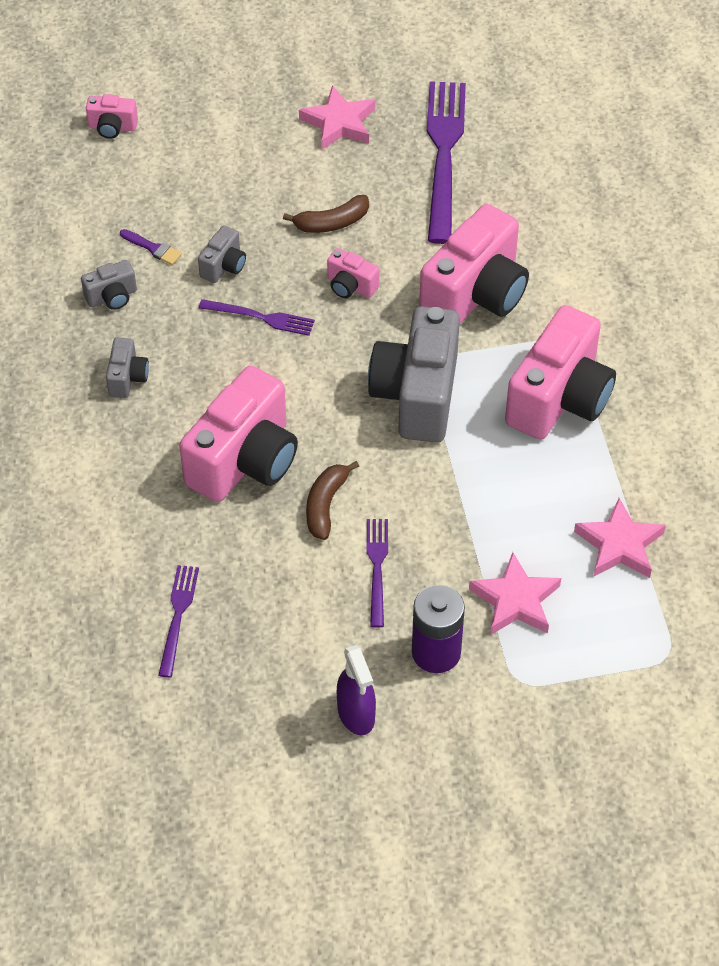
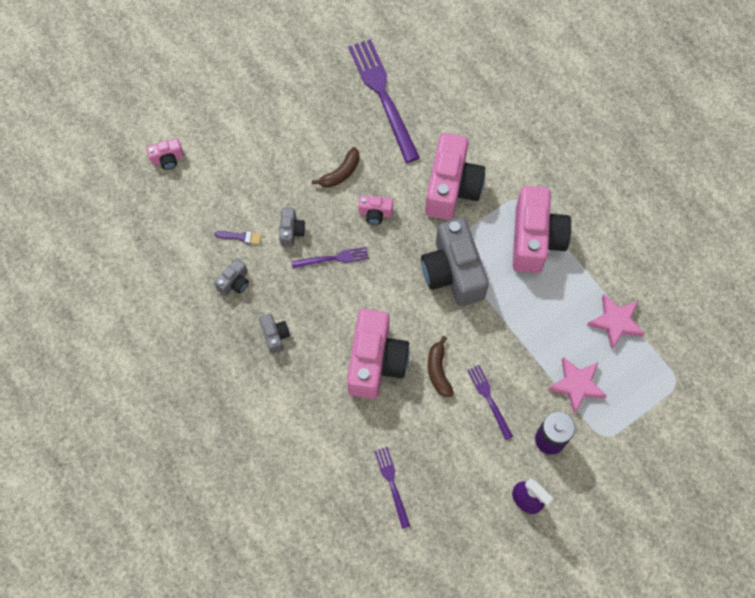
camera: 25 degrees left, 15 degrees up
(339, 123) = (308, 98): pink star -> none

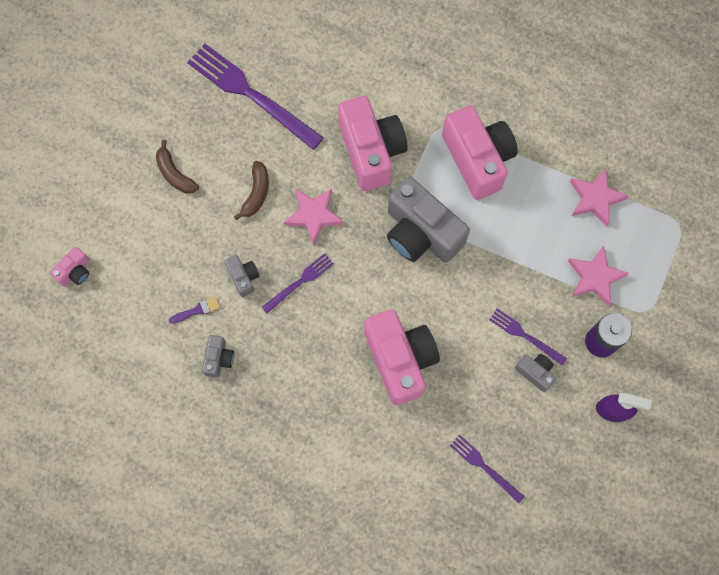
camera: 30 degrees left, 5 degrees up
(275, 336) = (290, 389): grey camera -> grey camera (535, 372)
(375, 213) = (313, 215): pink camera -> pink star
(438, 371) = (463, 335): brown banana -> brown banana (175, 174)

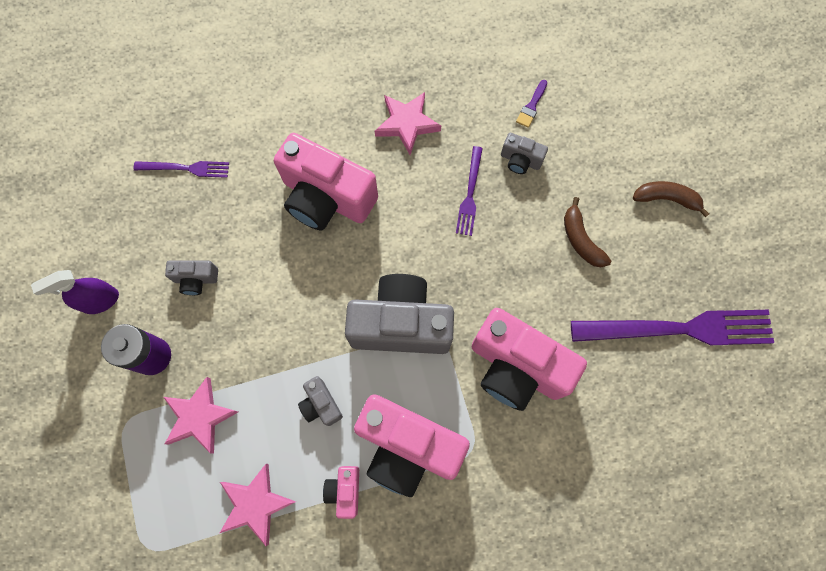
camera: 140 degrees right, 0 degrees up
(75, 272) = (657, 59): pink camera -> pink camera (345, 490)
(219, 359) = (477, 84): grey camera -> grey camera (321, 404)
(313, 215) = (512, 261): pink star -> pink star (407, 124)
(525, 336) = (229, 305): purple fork -> none

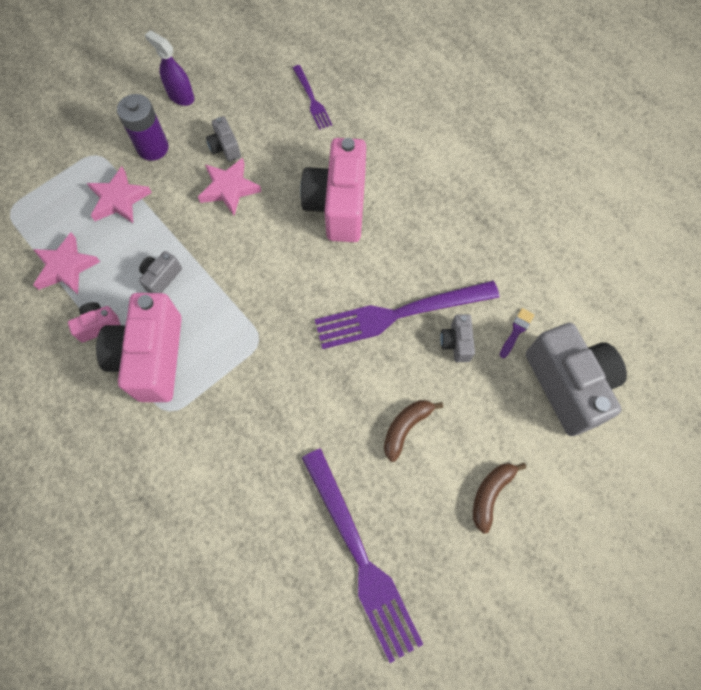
camera: 65 degrees right, 5 degrees down
(401, 324) = (254, 308): grey camera -> grey camera (568, 385)
(407, 124) = (439, 236): pink star -> pink star (229, 188)
(470, 194) = (400, 313): purple fork -> purple fork, size x1.99
(516, 367) = (257, 418): pink camera -> none
(531, 106) = (516, 331): purple brush -> purple brush turned 120 degrees clockwise
(666, 199) = (490, 494): brown banana -> brown banana turned 135 degrees counterclockwise

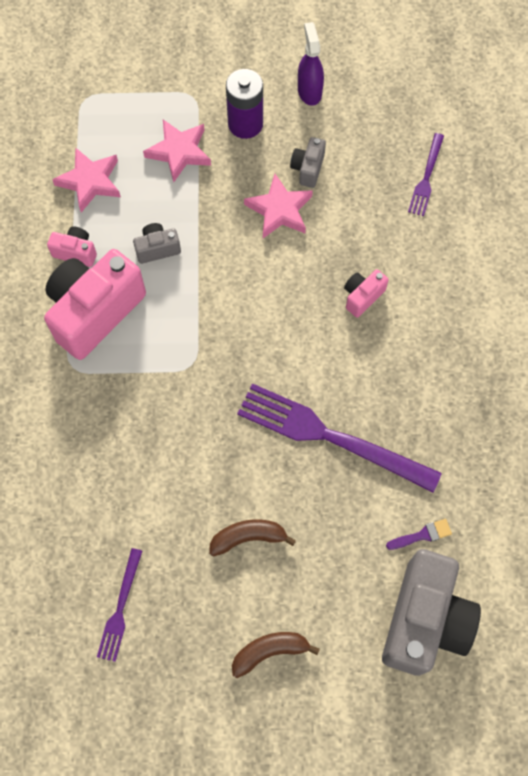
camera: 40 degrees right, 0 degrees up
(338, 205) = (362, 296): pink camera -> pink camera, size x0.45
(360, 556) = (120, 608): purple fork -> purple fork, size x0.50
(456, 343) = (357, 502): grey camera -> none

